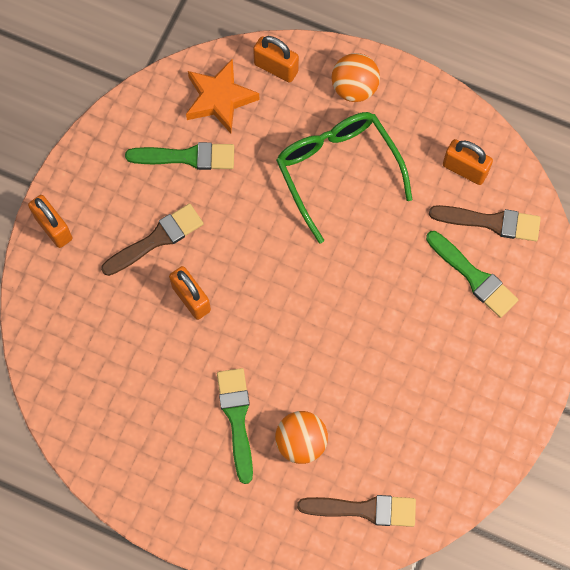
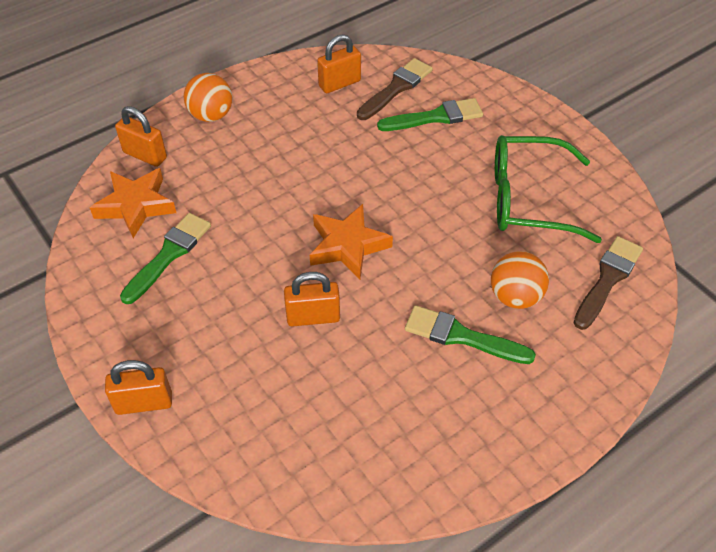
camera: 60 degrees left, 20 degrees down
(156, 239) = (230, 317): brown brush -> none
(276, 68) = (145, 155): orange padlock -> orange padlock turned 60 degrees clockwise
(276, 285) = (348, 246): none -> orange star
(337, 171) = (275, 157): green glasses -> green glasses (528, 199)

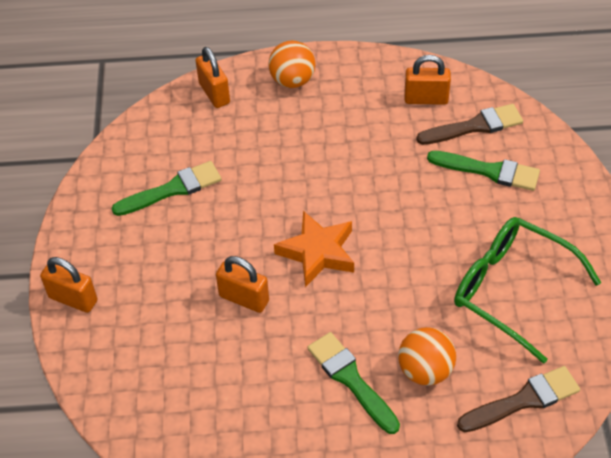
camera: 35 degrees right, 0 degrees up
(136, 206) = (177, 135): orange star -> none

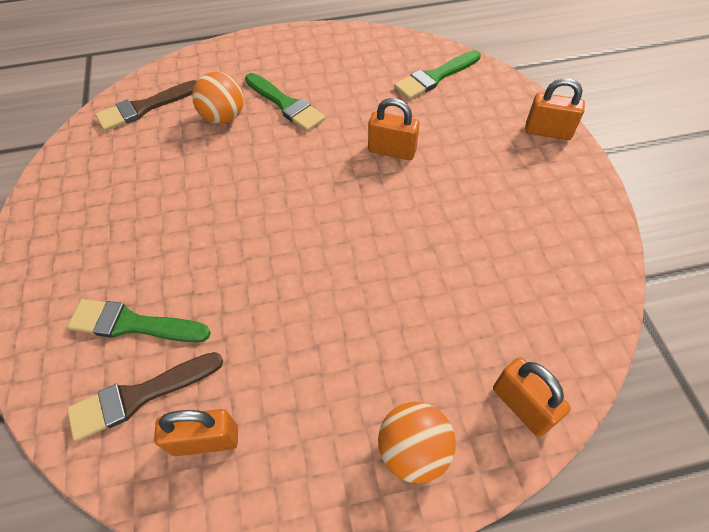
camera: 170 degrees right, 5 degrees up
(172, 189) = (509, 249): green brush -> green brush (435, 77)
(318, 252) = (330, 200): orange star -> none
(512, 290) = (135, 189): green glasses -> none

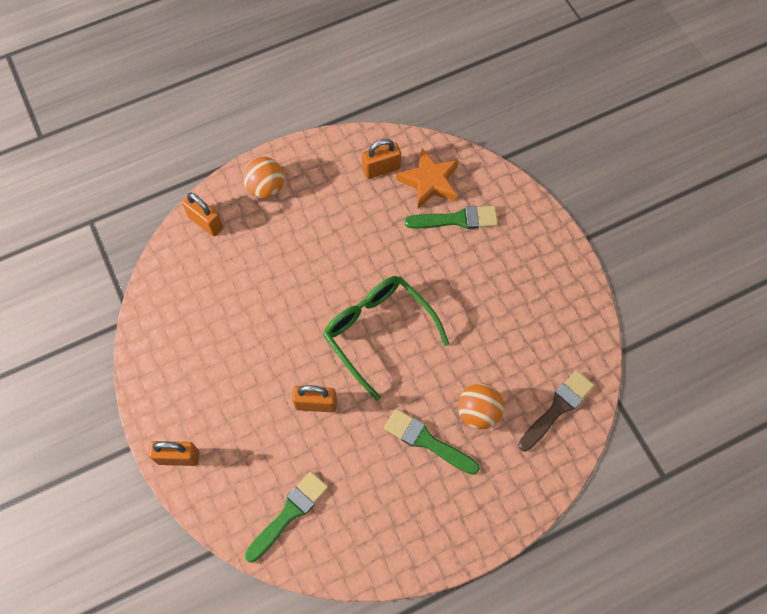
camera: 165 degrees right, 10 degrees up
(140, 396) = (429, 182): brown brush -> orange star
(299, 205) = (378, 332): none -> green glasses

